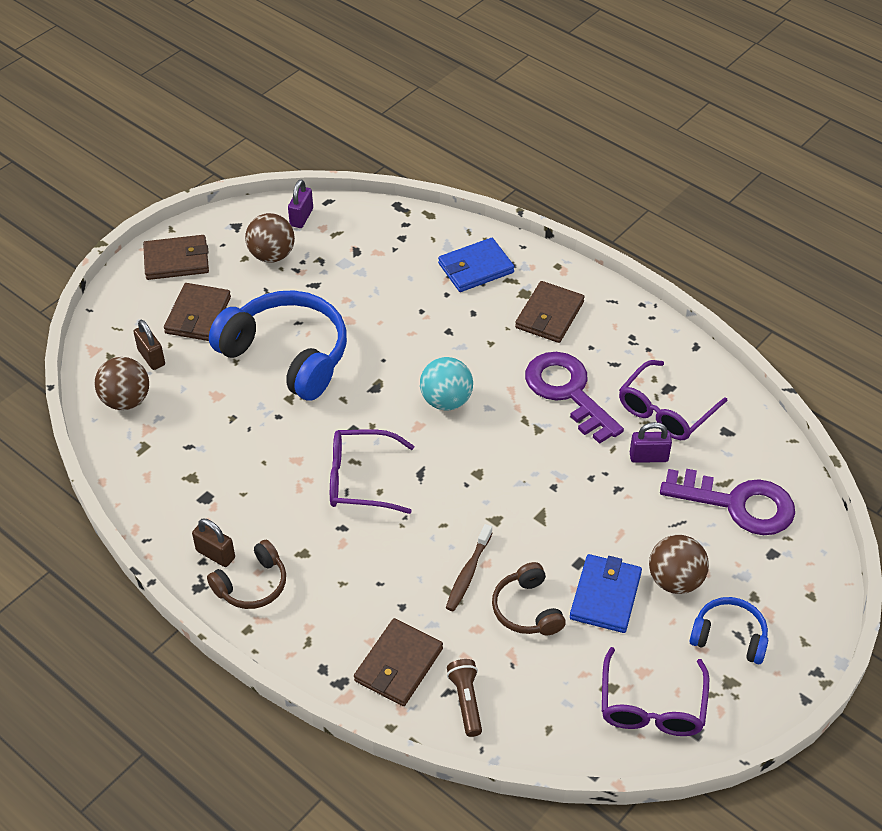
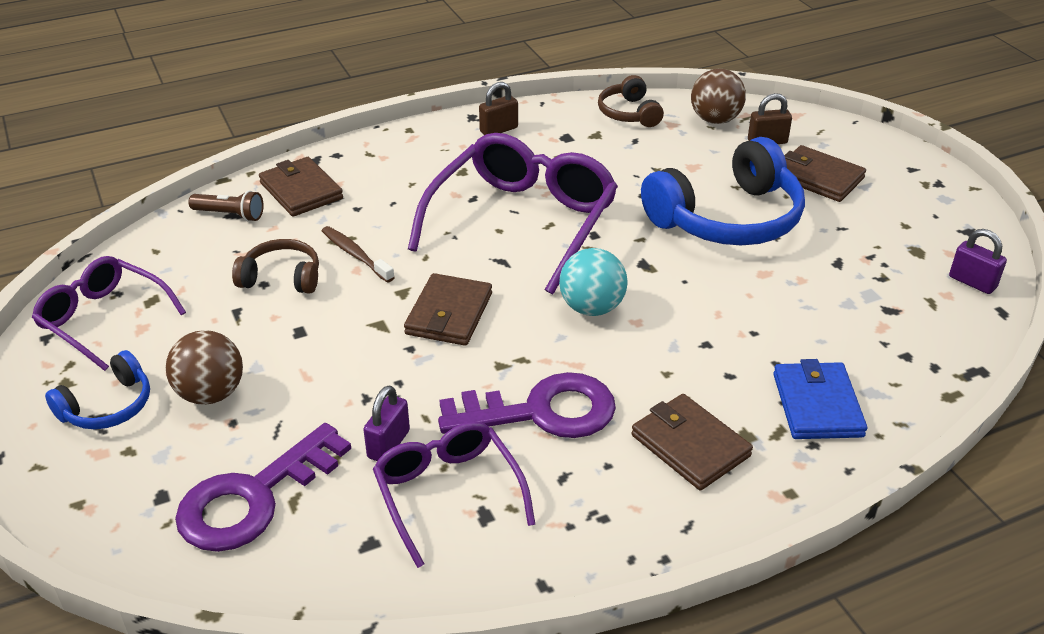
camera: 115 degrees right, 10 degrees down
(177, 260) = (916, 181): brown wallet -> brown wallet (449, 314)
(252, 585) = (451, 140): brown headphones -> brown headphones (629, 113)
(272, 255) = (903, 244): brown ball -> none
(360, 479) = (522, 222): purple glasses -> purple glasses, size x1.67
(605, 596) = (245, 334): blue wallet -> none

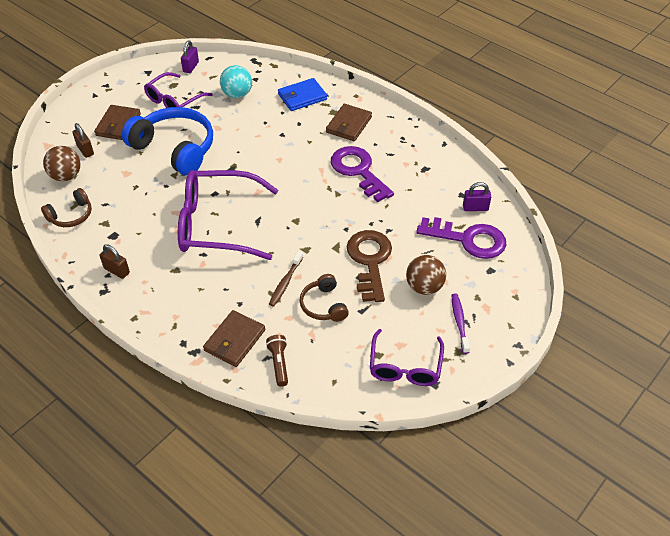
camera: 115 degrees left, 10 degrees up
(108, 406) = (459, 322): blue headphones -> purple toothbrush
(319, 351) = (369, 261): none -> brown key
(388, 444) = (410, 210): purple padlock -> purple padlock (475, 208)
(448, 494) = (422, 182): purple glasses -> purple glasses (174, 100)
(449, 314) = (312, 224): brown wallet -> none
(591, 308) = (277, 176): turquoise ball -> turquoise ball (237, 94)

